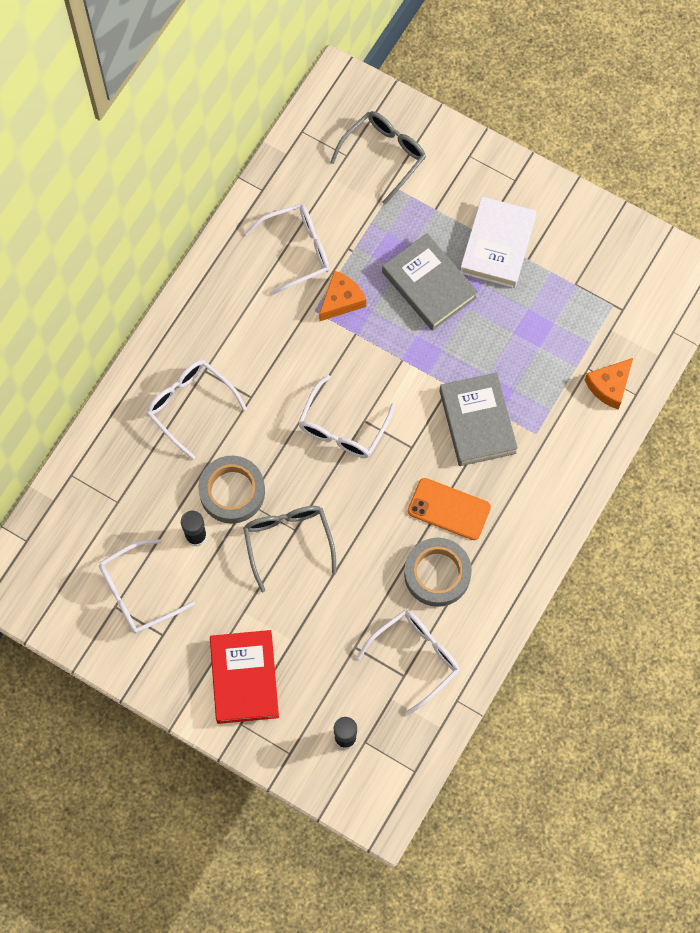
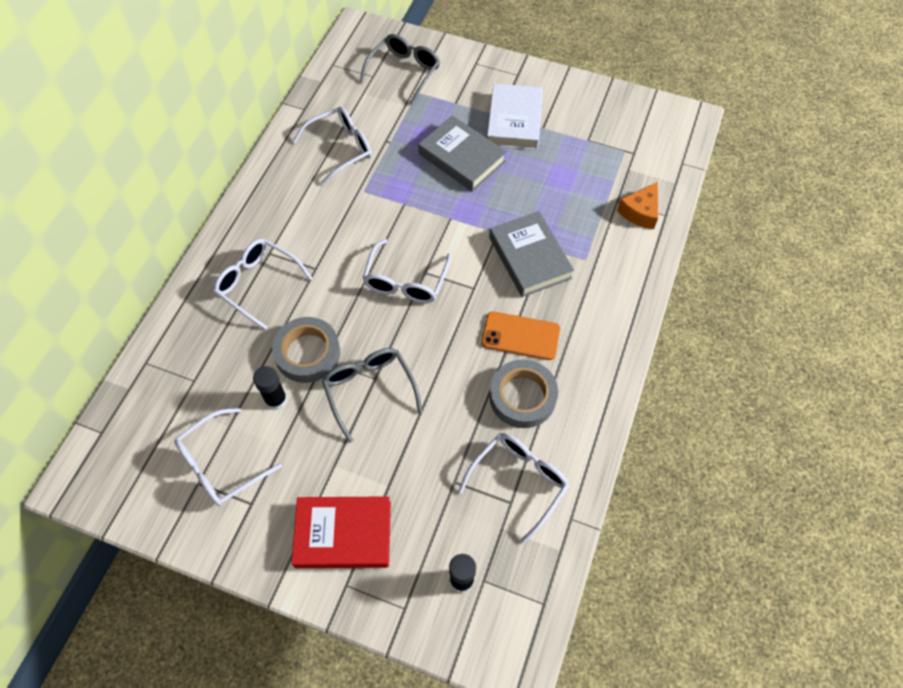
camera: 10 degrees left, 10 degrees down
(244, 678) = (343, 534): red book -> red book turned 75 degrees counterclockwise
(341, 300) = (386, 180): orange cheese -> none

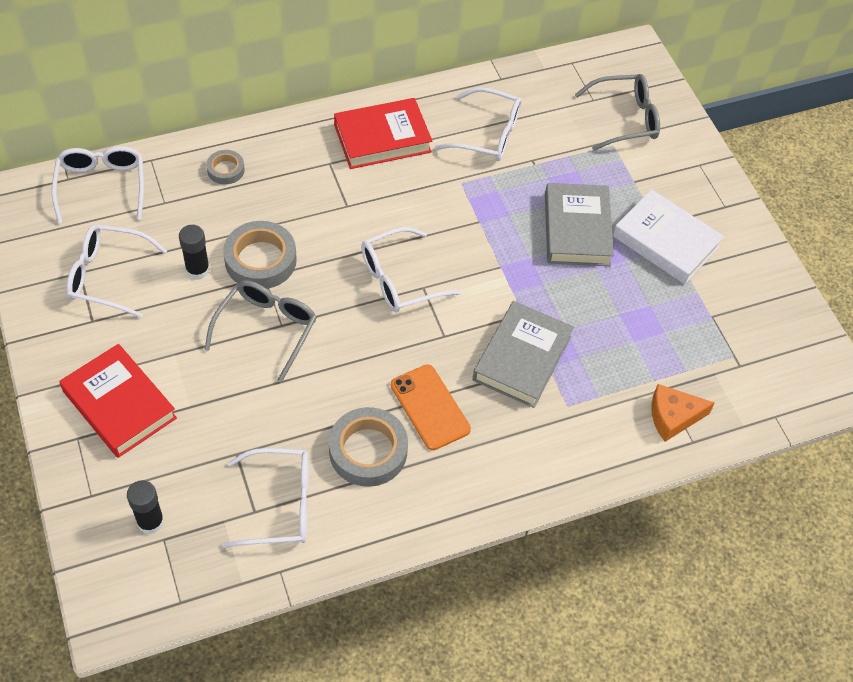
camera: 45 degrees right, 5 degrees down
(207, 320) = (225, 170): none -> grey tape
(258, 284) = (292, 178): white glasses -> white glasses (102, 187)
(281, 208) = (382, 138): none -> red book
(514, 121) = (665, 241): white book -> white book turned 75 degrees clockwise

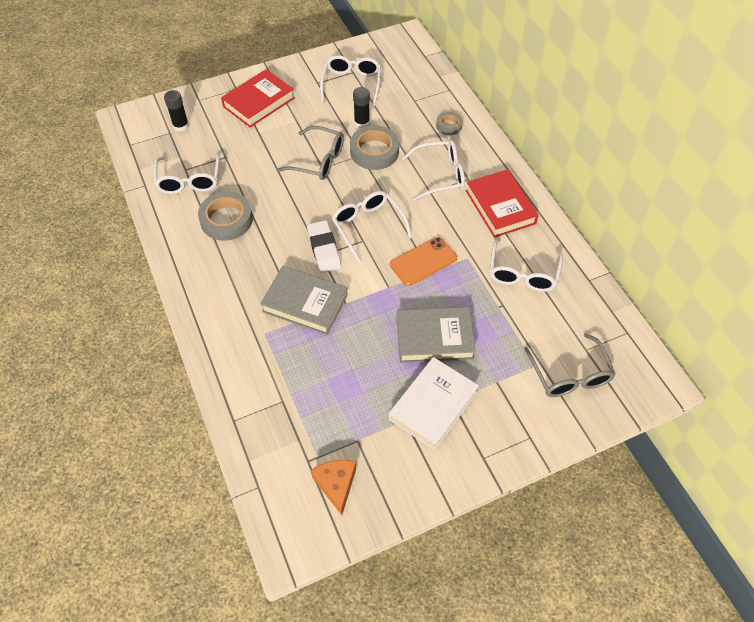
camera: 90 degrees right, 0 degrees up
(102, 187) = (421, 71): white glasses -> white glasses (440, 175)
(430, 407) = (261, 250): orange phone -> orange phone (423, 261)
(434, 332) = (324, 249): none -> white eraser
(673, 417) = (256, 406): orange cheese -> orange cheese (336, 484)

